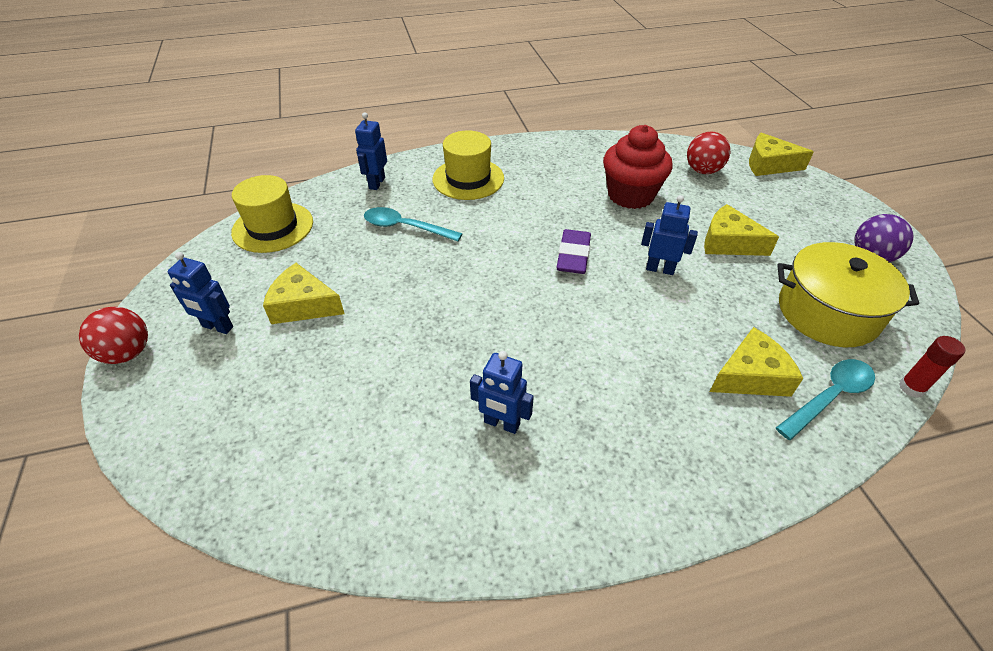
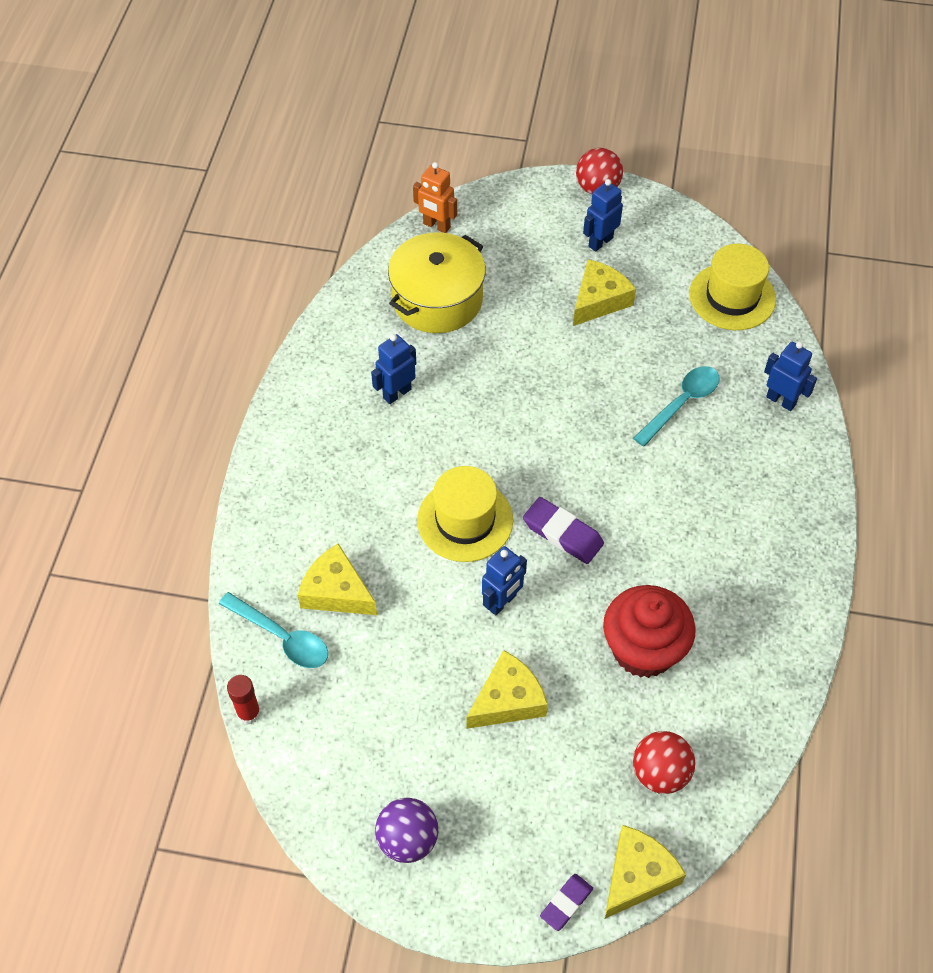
camera: 115 degrees right, 10 degrees up
(214, 493) = (436, 226): none -> orange robot
(468, 179) = (753, 492): yellow hat -> yellow hat (465, 520)
(750, 376) = (336, 591): yellow cheese -> yellow cheese turned 120 degrees clockwise
(816, 184) = (566, 903): none -> purple eraser
(827, 312) = (362, 718): yellow pot -> yellow pot (437, 299)
(829, 396) = (282, 637): turquoise spoon -> turquoise spoon turned 45 degrees counterclockwise

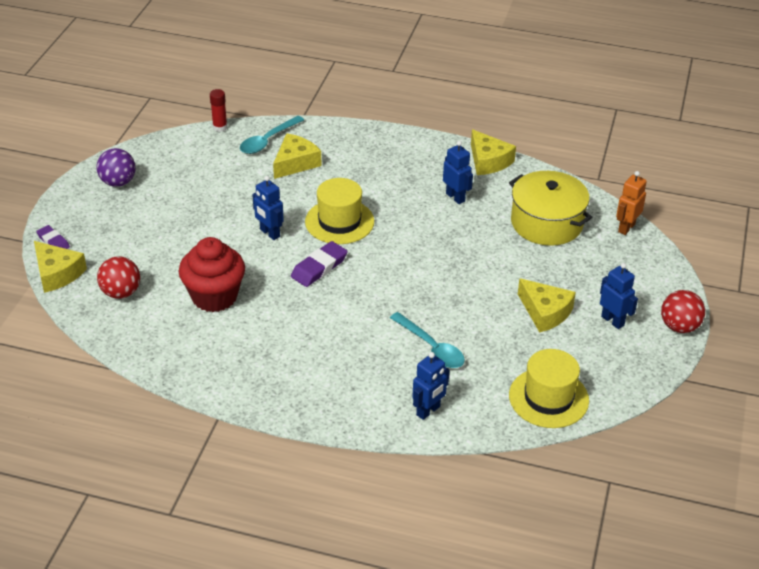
camera: 95 degrees right, 15 degrees down
(508, 700) = (196, 229): yellow cheese -> yellow cheese (488, 161)

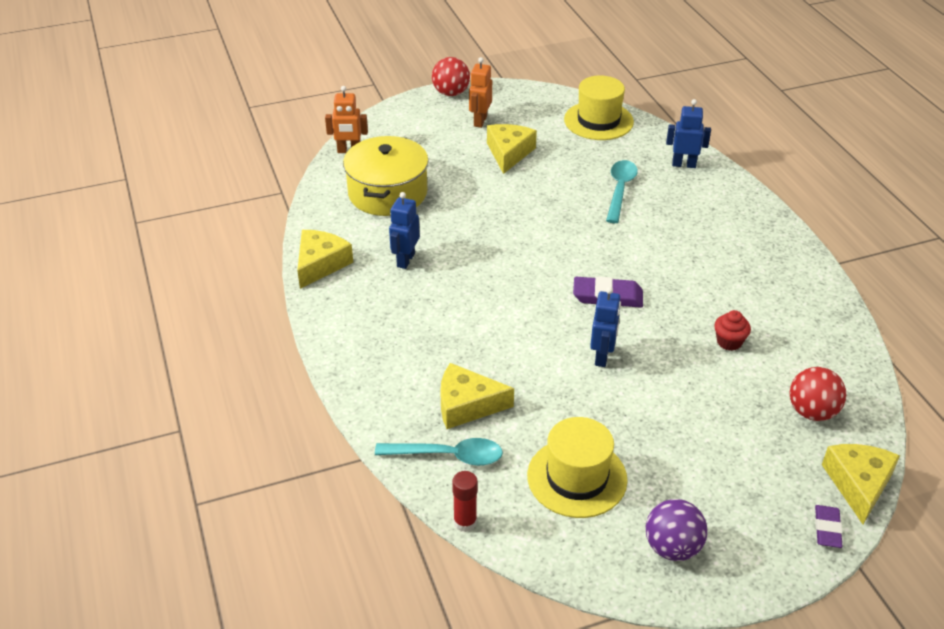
camera: 125 degrees left, 0 degrees up
(214, 296) = (729, 342): red cupcake -> red cupcake, size x0.46
(339, 221) = (528, 317): yellow hat -> yellow hat (577, 477)
(613, 321) = (480, 121): blue robot -> orange robot

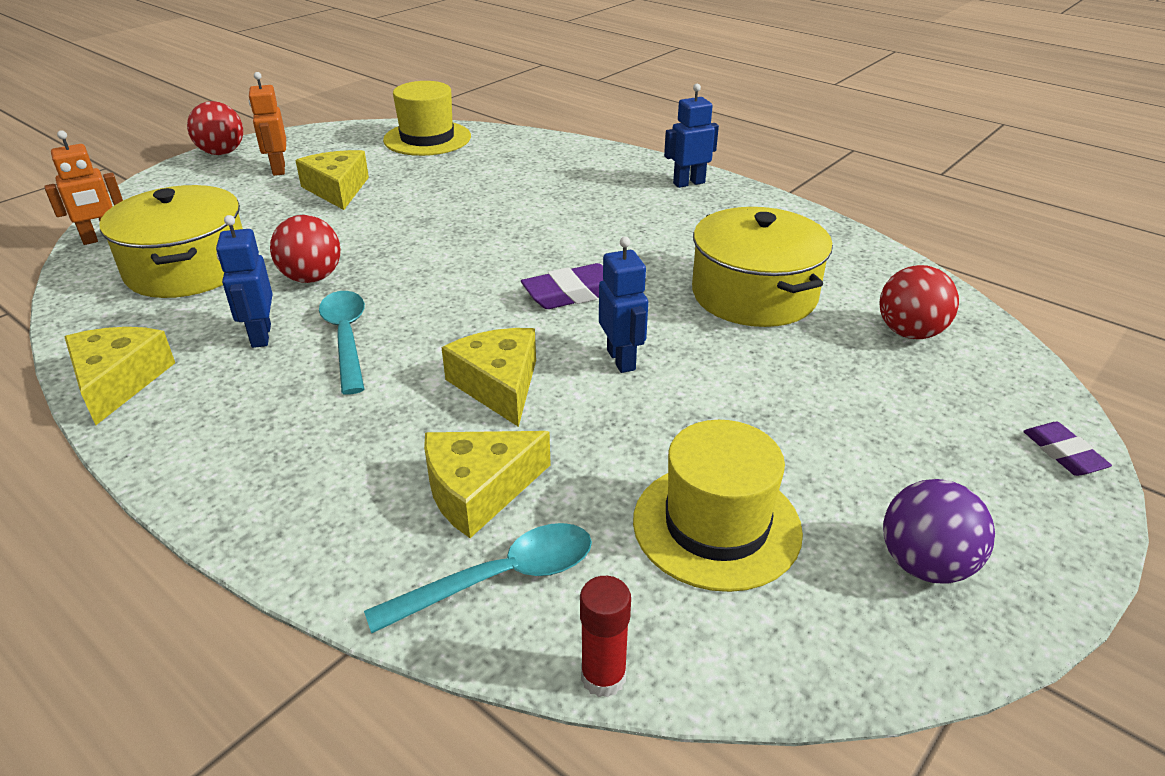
camera: 30 degrees left, 5 degrees down
(454, 226) = (312, 278): none -> red ball
(620, 190) = (501, 190): turquoise spoon -> turquoise spoon (346, 338)
(684, 164) = (554, 152): blue robot -> blue robot (688, 183)
(729, 342) = (754, 294): red cupcake -> yellow pot
(858, 484) = (1036, 389): yellow cheese -> yellow cheese (498, 385)

